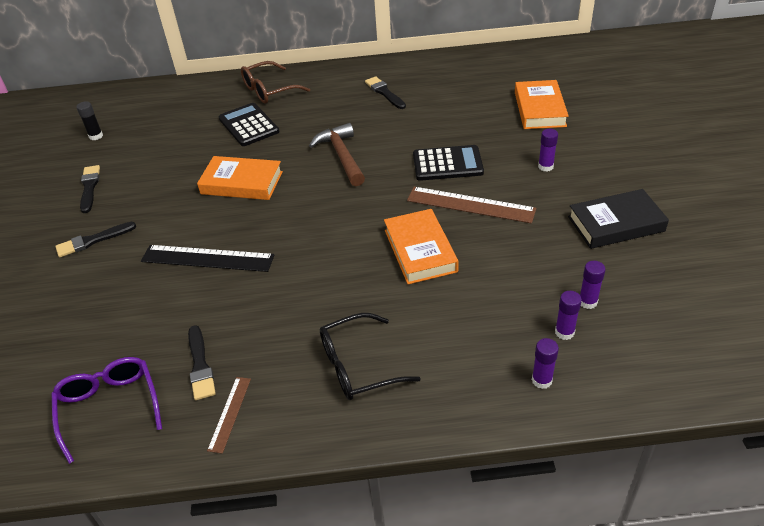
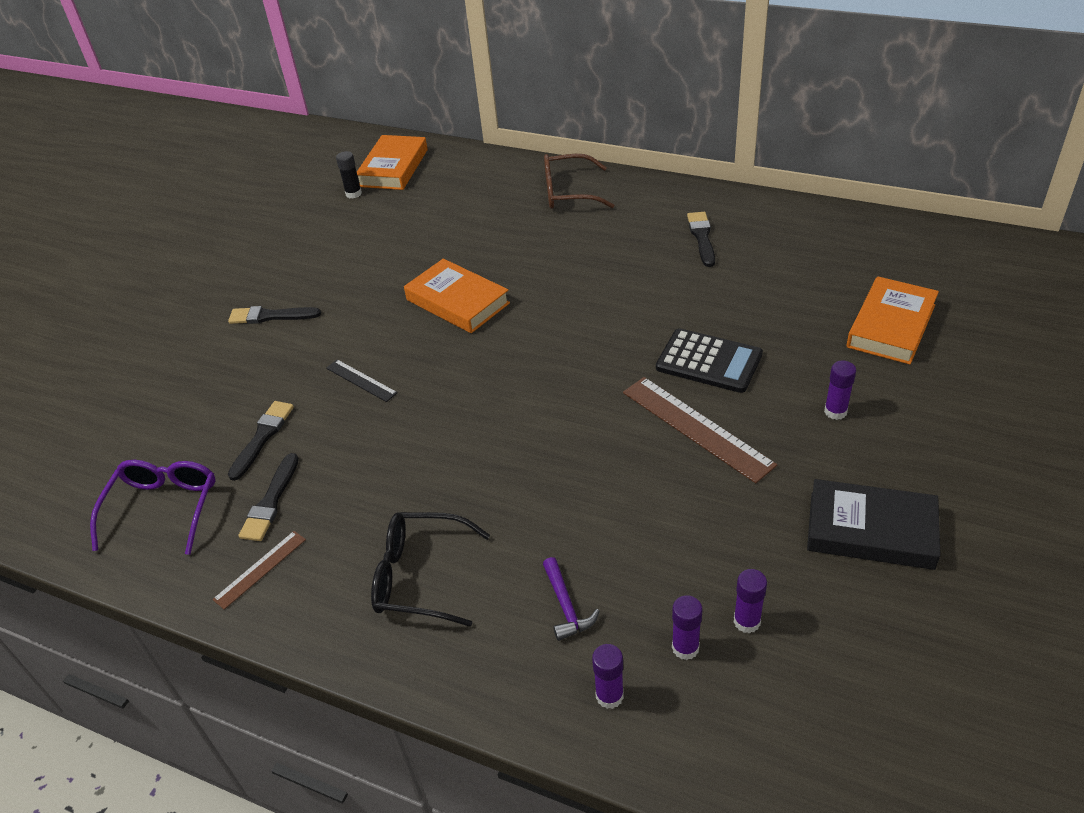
camera: 30 degrees right, 0 degrees up
(89, 187) = (308, 253): black brush -> black brush (262, 437)
(207, 258) = (361, 380): black ruler -> black ruler, size x0.54
(249, 125) = (515, 231): black calculator -> none
(341, 156) = (590, 306): brown hammer -> none
(420, 250) = (591, 464): orange book -> orange book (393, 168)
(473, 341) = (566, 606): none -> purple hammer

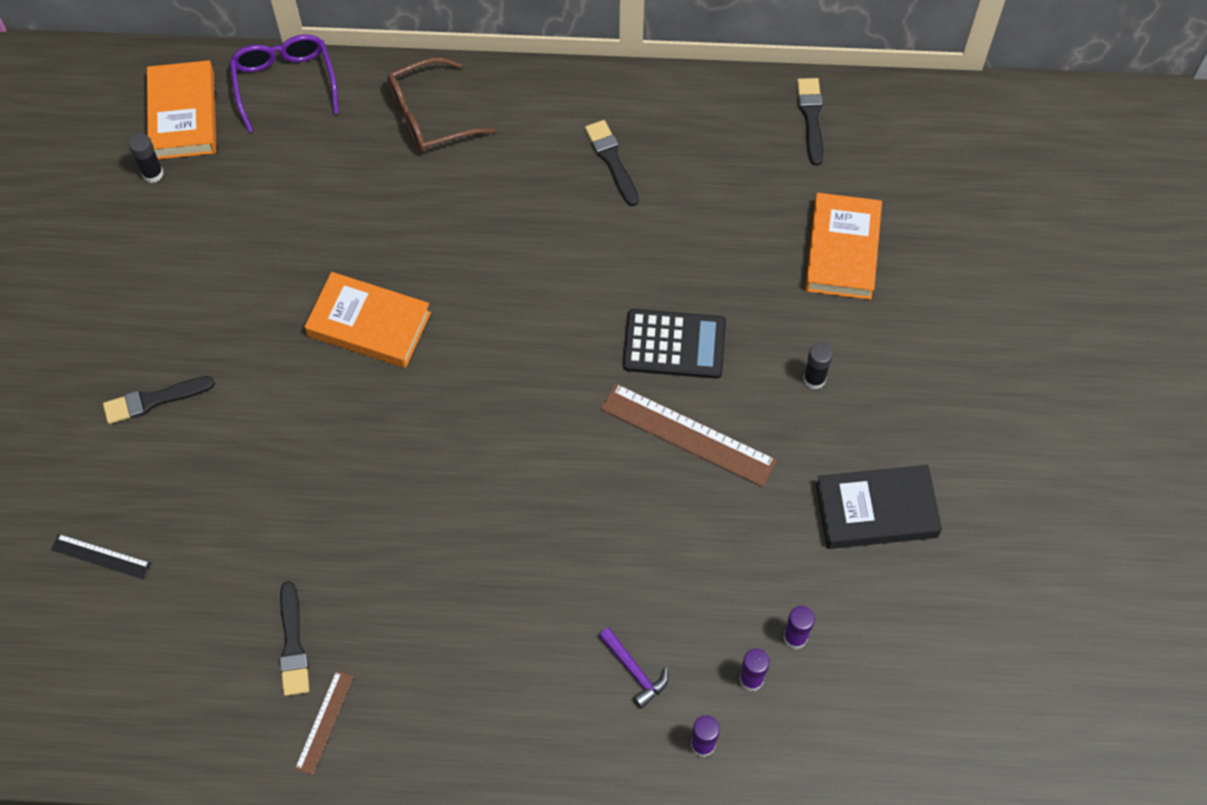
camera: 25 degrees left, 20 degrees up
(163, 509) = (181, 686): purple glasses -> purple glasses (285, 83)
(262, 437) = (239, 569): black brush -> black brush (811, 117)
(361, 380) = (311, 465): black ruler -> black ruler (100, 556)
(420, 577) = (487, 682): black glasses -> none
(835, 411) = (814, 379): purple glue stick -> black glue stick

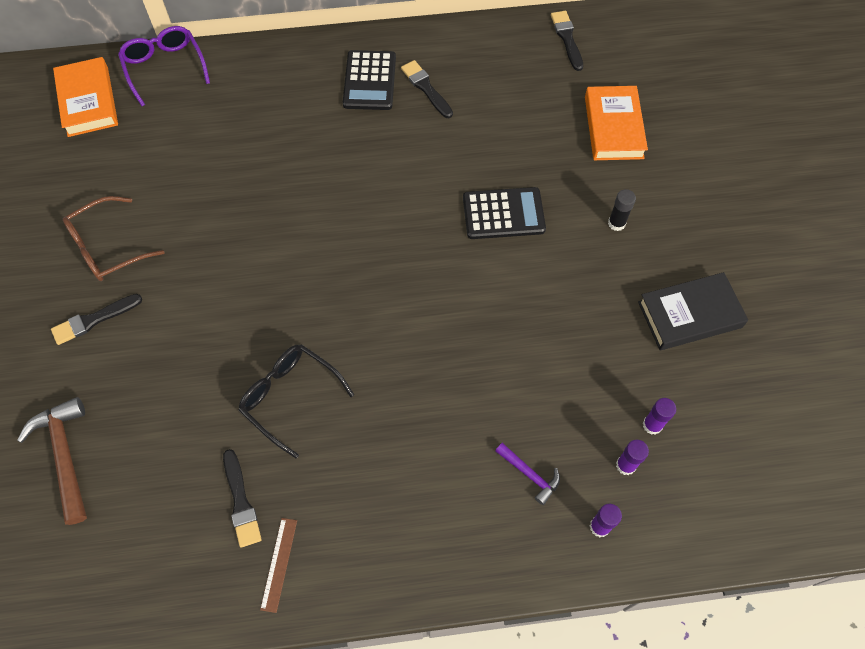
camera: 10 degrees left, 0 degrees up
(100, 556) = (65, 455): black ruler -> brown hammer
(153, 174) = (69, 147): black glue stick -> none
(369, 324) = (261, 235): orange book -> none
(370, 532) = (290, 397): none -> black glasses
(430, 116) = (281, 76): brown glasses -> brown glasses (108, 247)
(541, 139) = (369, 81): none -> black calculator
(687, 435) = (529, 280): brown ruler -> none

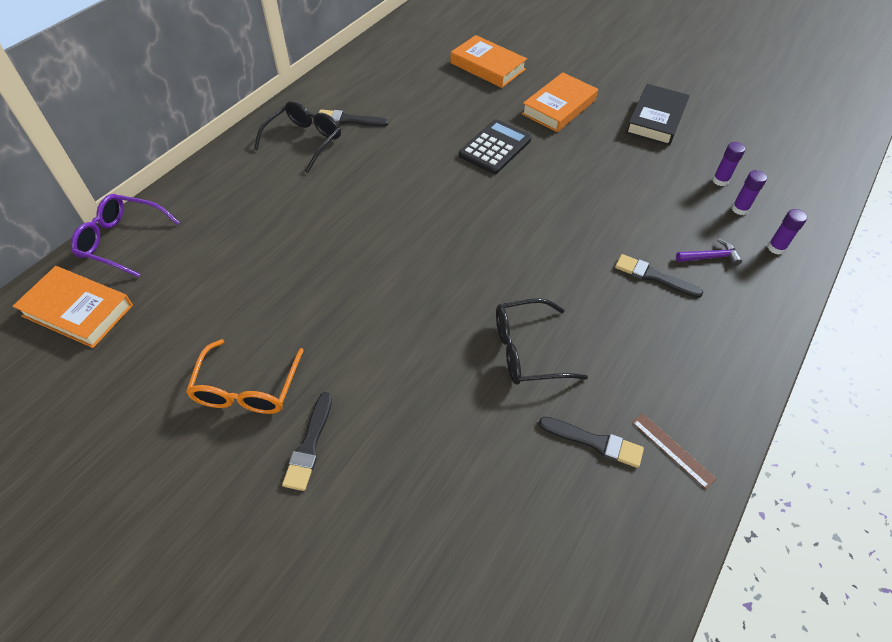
camera: 50 degrees left, 10 degrees down
(65, 455) = (428, 558): brown hammer -> none
(108, 247) = (247, 388): brown glasses -> orange glasses
(369, 81) = (304, 141): black calculator -> black glasses
(567, 38) = (397, 43): black brush -> black brush (653, 276)
(616, 223) = (559, 107): black glue stick -> orange book

